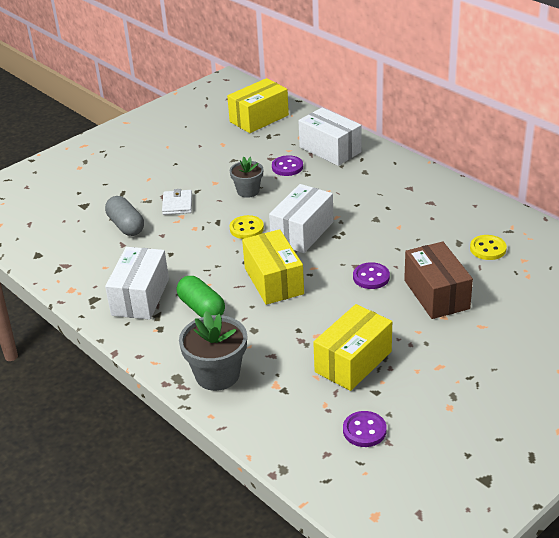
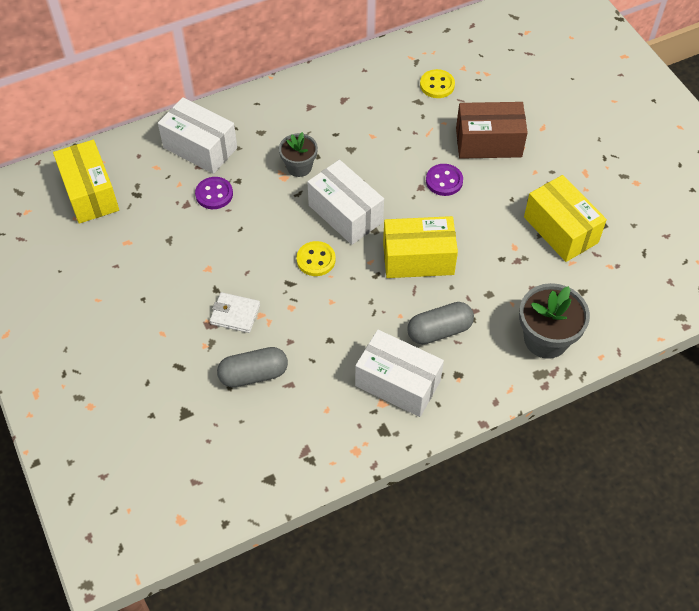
camera: 75 degrees left, 20 degrees up
(201, 308) = (439, 330): green capsule -> grey capsule
(248, 191) = (243, 241): grey flower pot -> grey flower pot (299, 167)
(330, 149) = (200, 148): white box -> white box turned 60 degrees clockwise
(364, 430) = (649, 247): purple button -> none

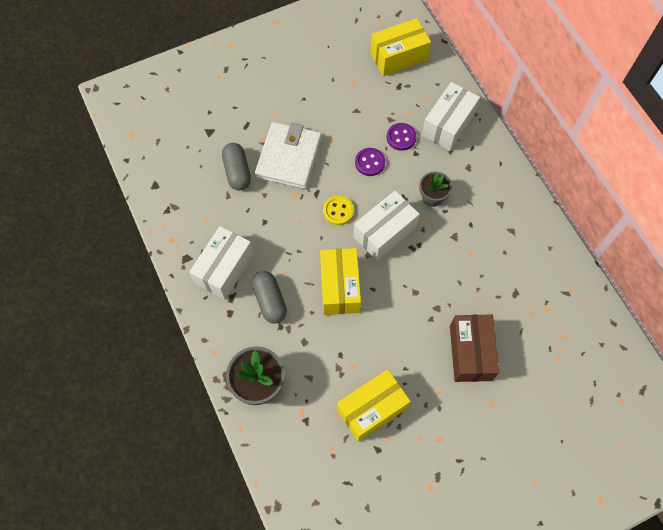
camera: 90 degrees right, 10 degrees up
(235, 314) = (289, 157): white wallet -> white wallet, size x1.98
(437, 85) = (538, 310): yellow button -> none
(444, 181) = (423, 311): purple button -> purple button (370, 162)

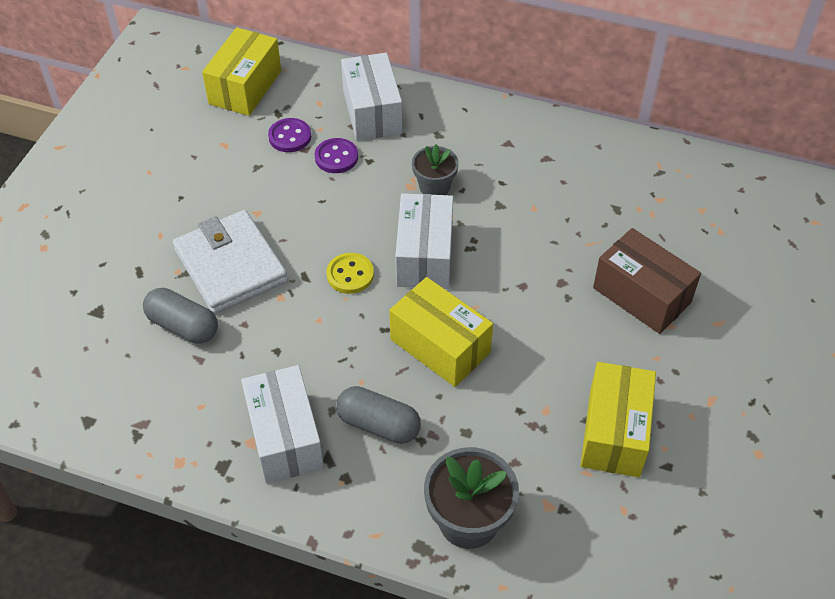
camera: 45 degrees left, 15 degrees down
(370, 162) = (330, 204): purple button -> purple button (290, 137)

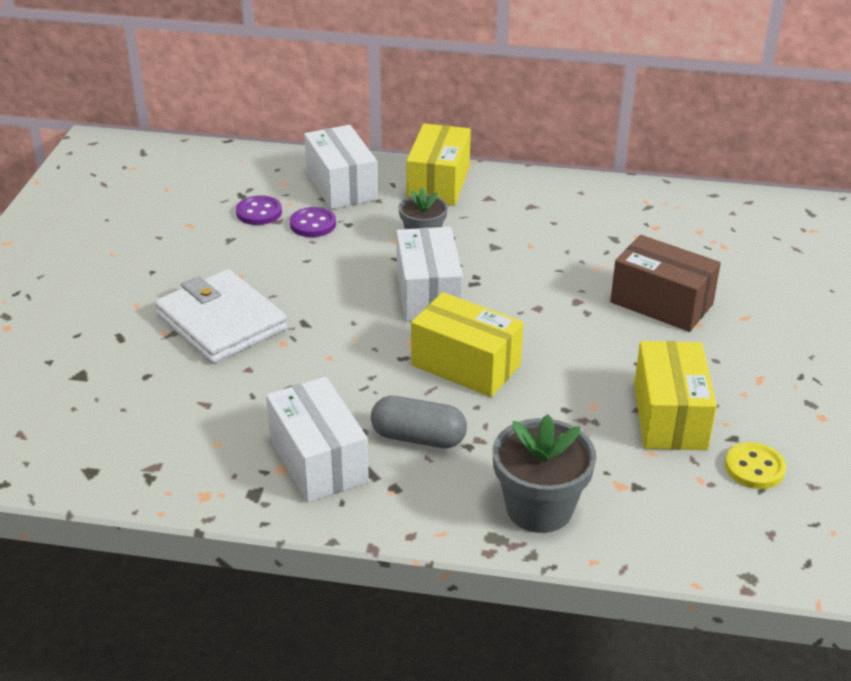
camera: 10 degrees left, 15 degrees down
(183, 326) = (180, 377): grey capsule -> none
(245, 87) = (201, 177): yellow box -> yellow box (438, 183)
(350, 275) = (353, 317): yellow button -> yellow button (754, 468)

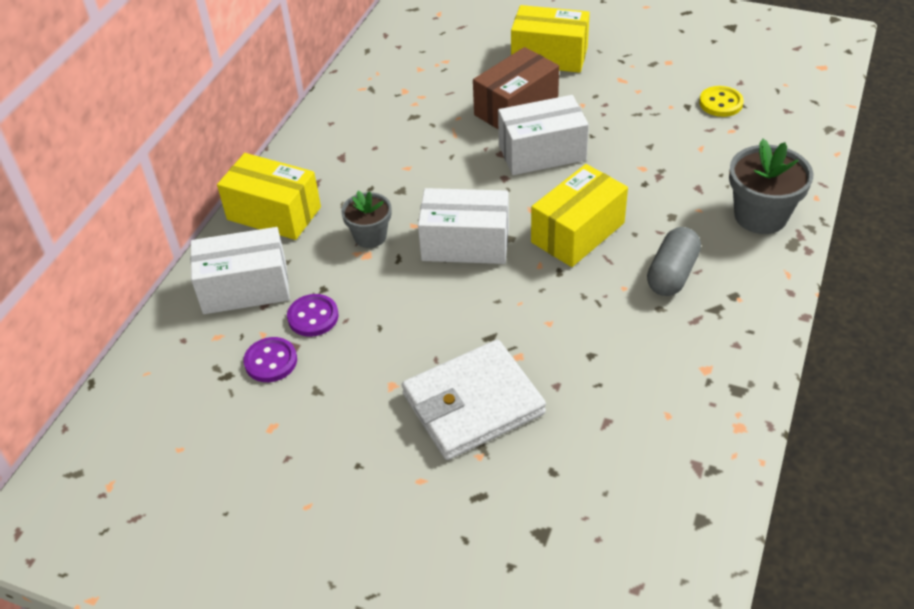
camera: 75 degrees left, 10 degrees up
(318, 460) = (696, 342): white box -> white box (542, 152)
(669, 416) = (660, 131): yellow box -> yellow box (549, 56)

